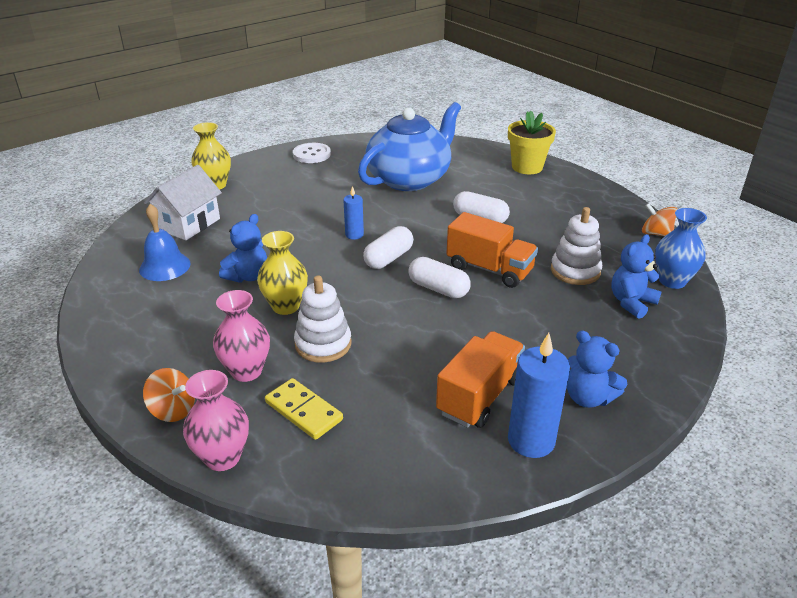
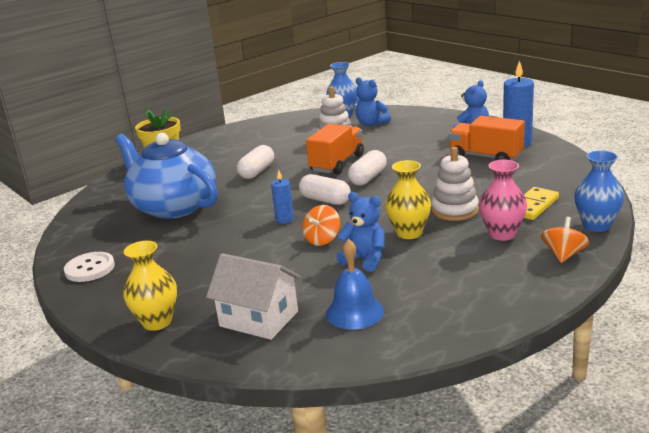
camera: 90 degrees left, 10 degrees down
(223, 457) = (596, 225): pink vase -> blue vase
(656, 233) = (283, 118): orange spinning top -> orange spinning top (322, 239)

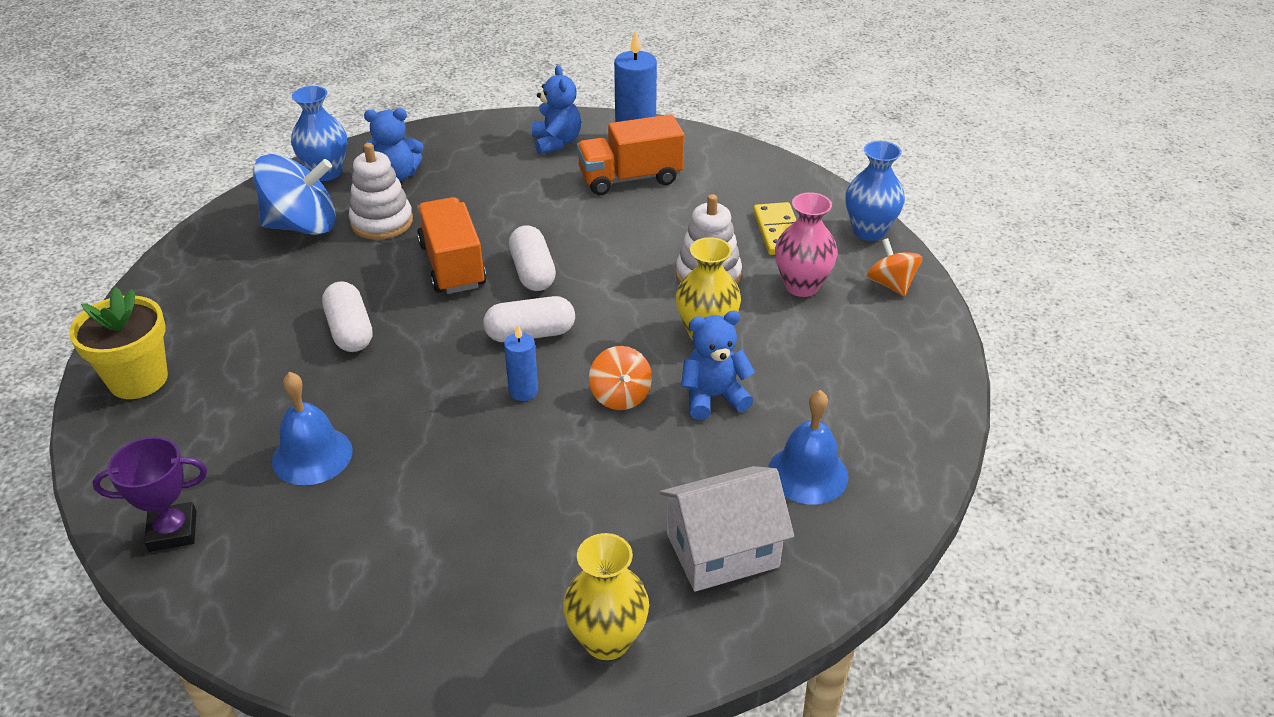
camera: 50 degrees left, 15 degrees up
(90, 268) = (358, 632): white button -> none
(96, 209) = (173, 531): none -> purple trophy
(173, 206) = (312, 455): blue teapot -> blue bell
(302, 130) = (302, 226): none -> blue spinning top

